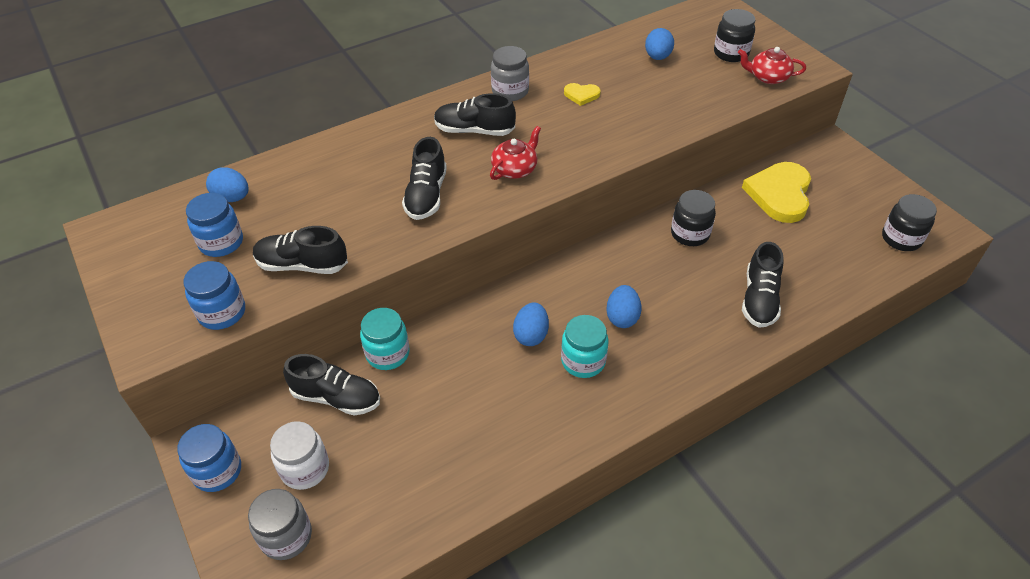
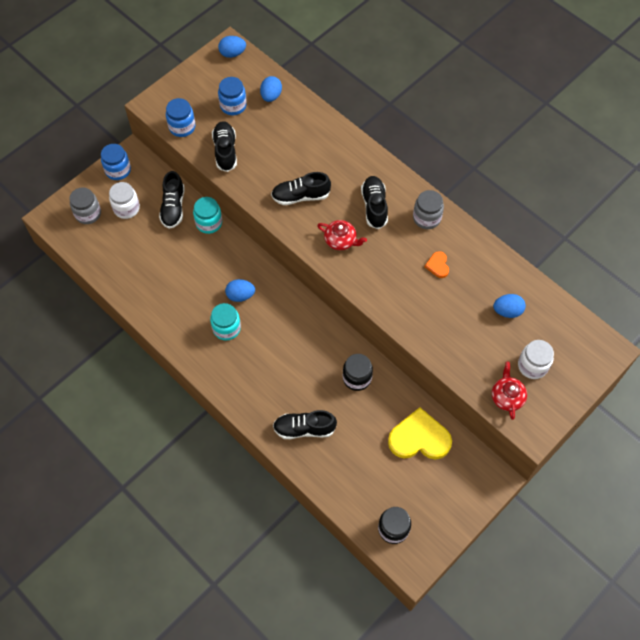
camera: 75 degrees right, 15 degrees up
(581, 95) = (437, 265): yellow heart -> orange heart
(622, 317) = (267, 345): blue egg -> blue egg (232, 53)
(731, 53) = (532, 366): black jar -> white jar

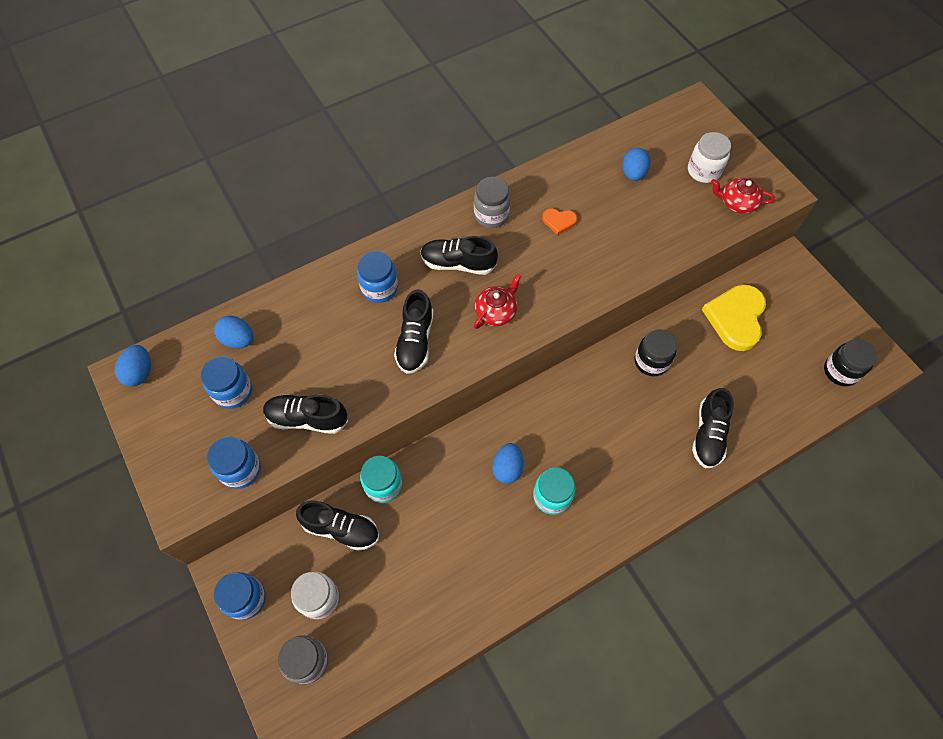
camera: 75 degrees left, 0 degrees up
(337, 163) = (379, 288): none -> blue jar

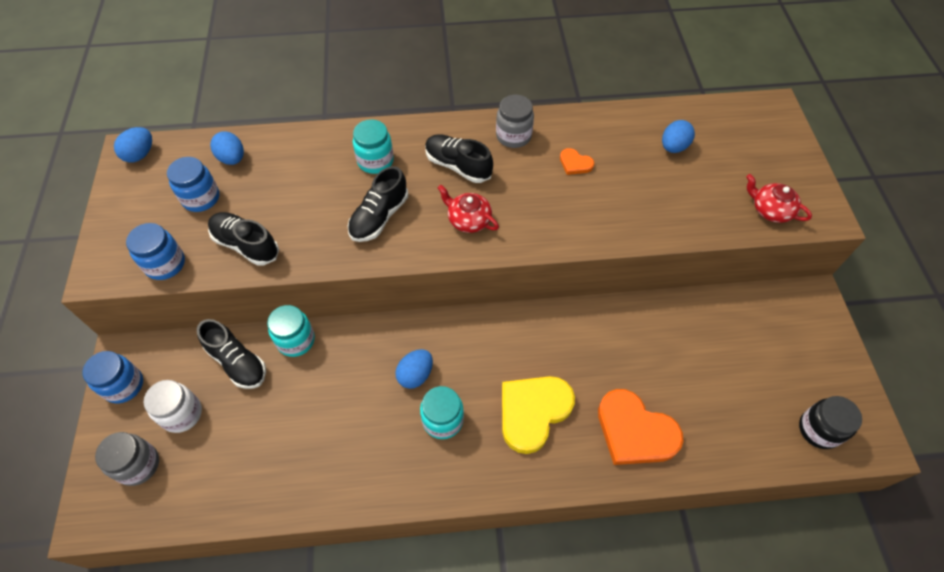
camera: 25 degrees right, 5 degrees down
(379, 288) = (375, 161): blue jar -> turquoise jar
(496, 311) = (468, 220): red teapot -> red teapot turned 120 degrees counterclockwise
(651, 361) = (612, 335): black jar -> none
(703, 171) = (750, 169): white jar -> none
(708, 435) = (635, 431): black shoe -> orange heart
(735, 318) = (725, 329): yellow heart -> yellow heart (533, 412)

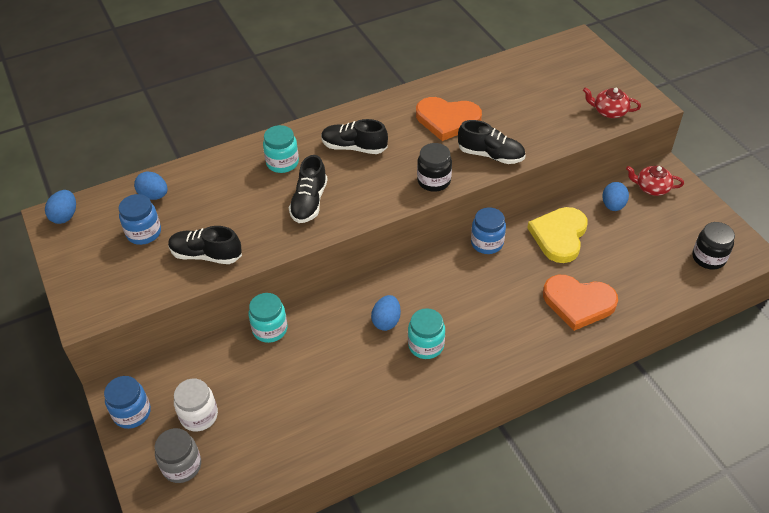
camera: 20 degrees left, 10 degrees down
(165, 264) = (142, 290): blue jar -> blue jar (487, 243)
(237, 362) = (227, 362): black shoe -> black shoe (491, 155)
(468, 220) = (384, 183): red teapot -> red teapot (651, 188)
(513, 136) = (387, 114): grey jar -> none
(524, 235) = (434, 181): none -> black jar
(533, 412) = (494, 316): yellow heart -> yellow heart (559, 236)
(575, 163) = (447, 120): orange heart -> orange heart, size x2.15
(673, 147) = (517, 88): blue egg -> blue egg (613, 205)

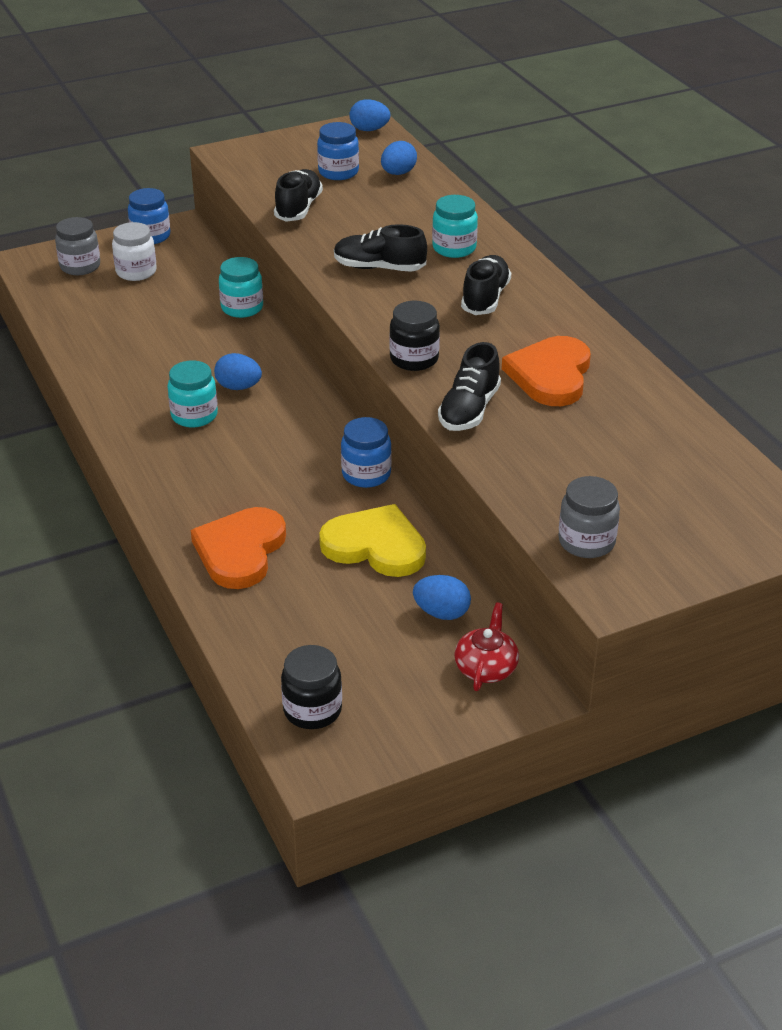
camera: 90 degrees right, 10 degrees down
(609, 111) = (586, 542): red teapot -> grey jar

